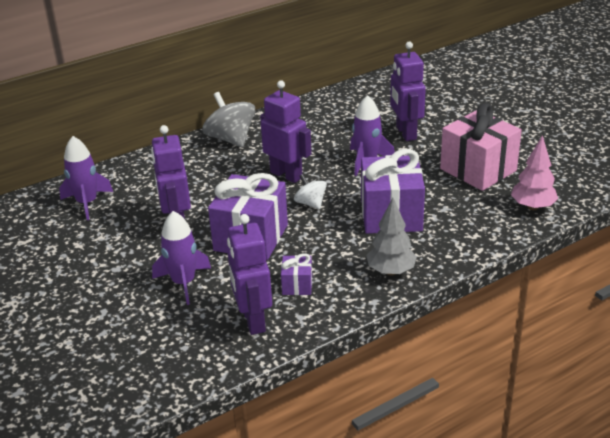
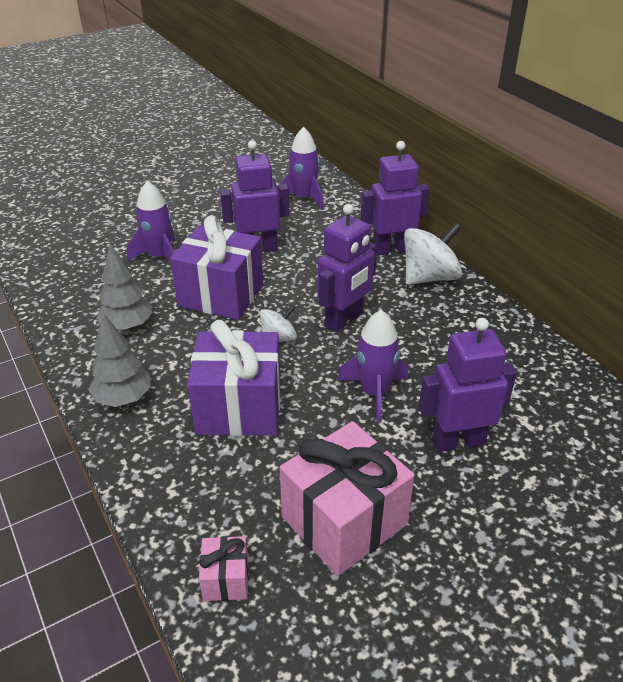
camera: 90 degrees right, 5 degrees up
(231, 139) = (429, 277): grey spinning top -> white spinning top
(253, 320) = (85, 298): purple robot -> purple robot (391, 249)
(297, 285) = (127, 326): purple gift -> grey tree
(532, 207) = (226, 579): pink tree -> pink gift

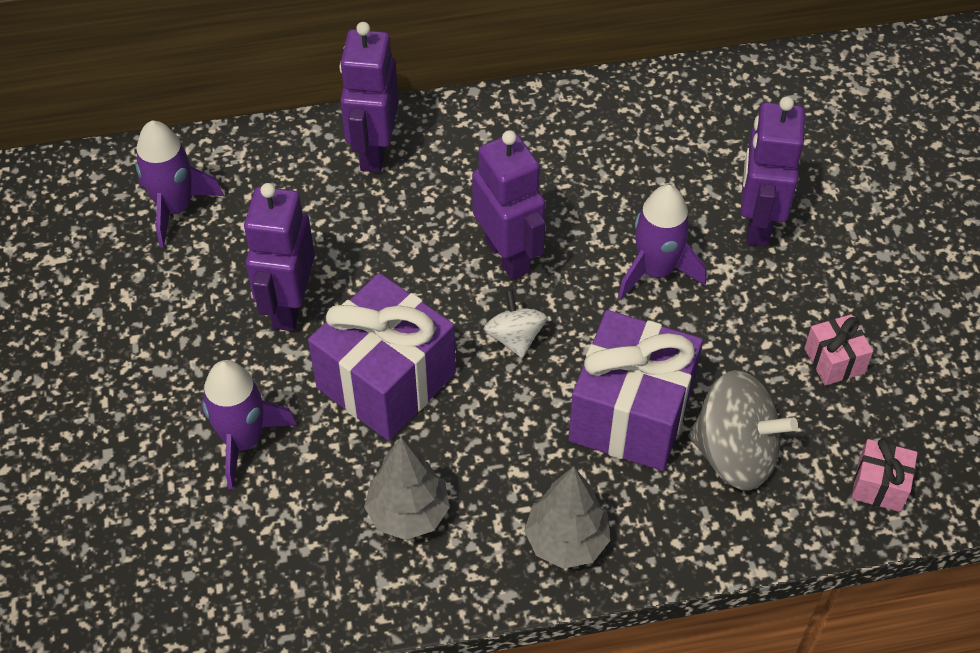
camera: 70 degrees left, 15 degrees up
(225, 473) = (735, 453): none -> grey spinning top
(344, 520) = (834, 361): pink gift -> pink gift, size x0.46
(429, 277) = (458, 135): white spinning top -> none

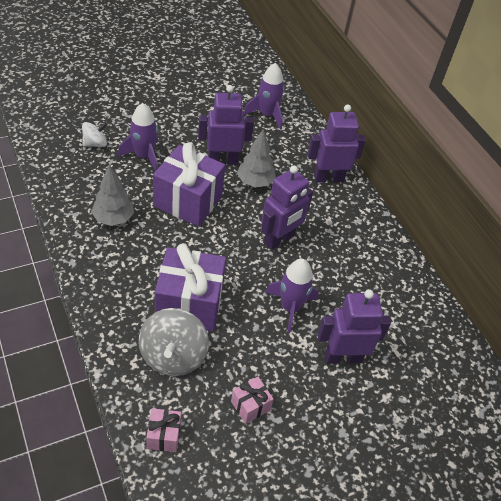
camera: 70 degrees right, 5 degrees down
(515, 337) = (227, 248): white spinning top -> white spinning top (95, 143)
(566, 541) = (105, 283): grey tree -> grey tree (255, 182)

